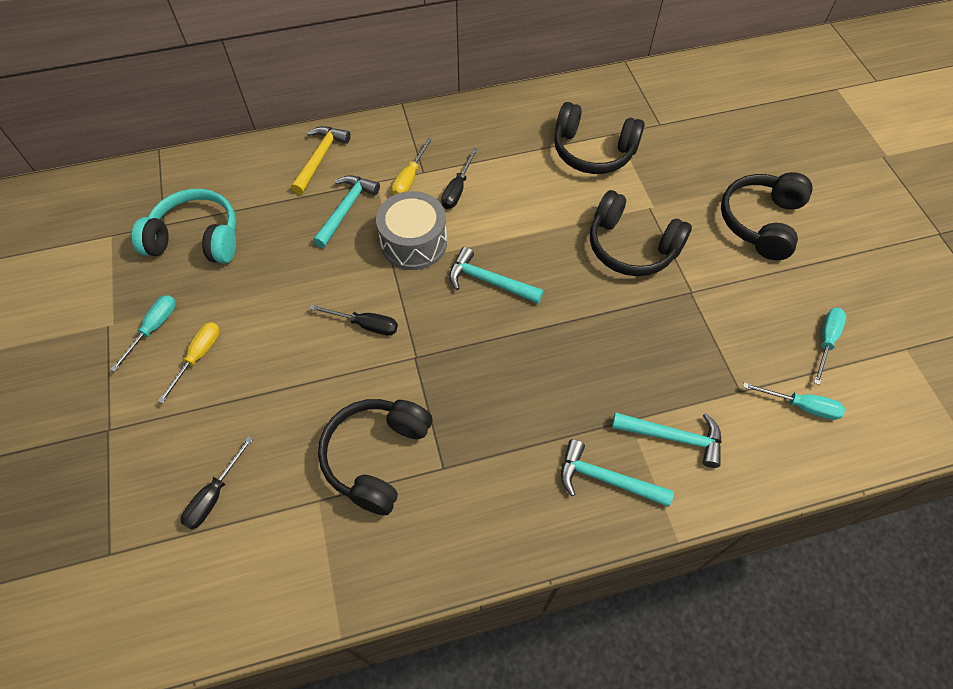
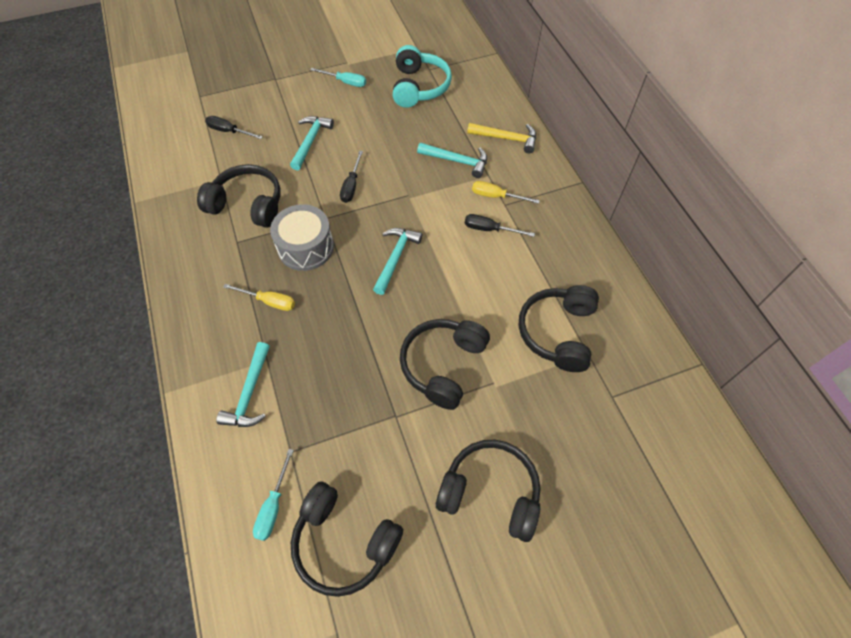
camera: 85 degrees right, 0 degrees up
(198, 357) = (324, 106): yellow screwdriver -> yellow screwdriver (269, 301)
(414, 242) = (429, 206): grey drum -> grey drum (306, 247)
(606, 479) = (218, 343): turquoise hammer -> turquoise hammer (310, 141)
(826, 341) = (344, 542): turquoise screwdriver -> black headphones

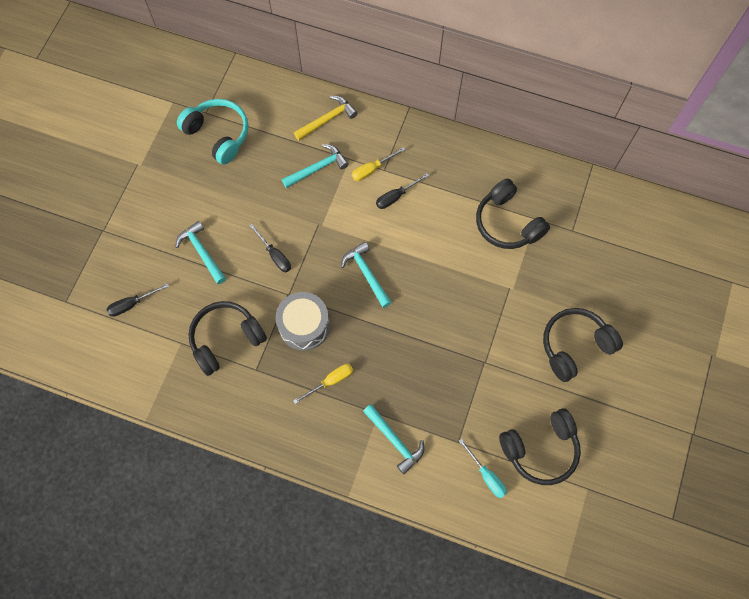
camera: 50 degrees left, 10 degrees up
(345, 82) = (160, 182): turquoise screwdriver -> none
(443, 365) = (473, 308): black headphones -> none

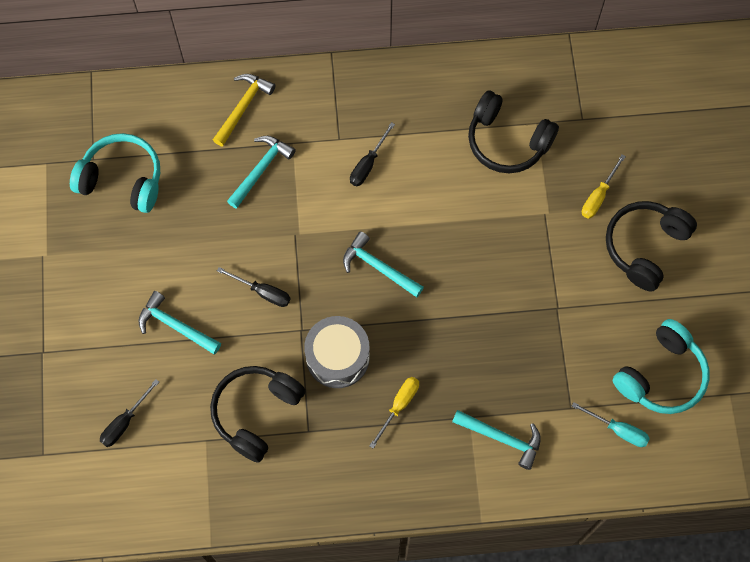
camera: 25 degrees left, 0 degrees up
(372, 169) = (325, 144): yellow screwdriver -> yellow screwdriver (598, 196)
(540, 449) = (661, 375): black headphones -> turquoise headphones

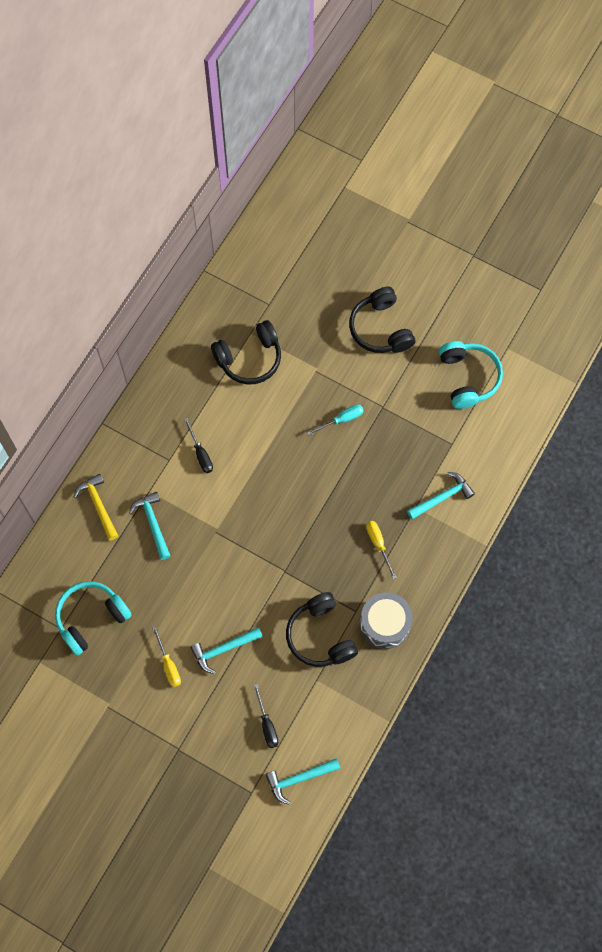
camera: 55 degrees left, 0 degrees up
(262, 292) = (241, 578): black screwdriver -> none
(337, 357) = (319, 560): grey drum -> grey drum (385, 624)
(378, 267) = (277, 495): turquoise hammer -> turquoise hammer (299, 778)
(598, 196) = (327, 331): yellow screwdriver -> yellow screwdriver (168, 665)
(618, 430) = (484, 426): turquoise screwdriver -> turquoise screwdriver (342, 420)

